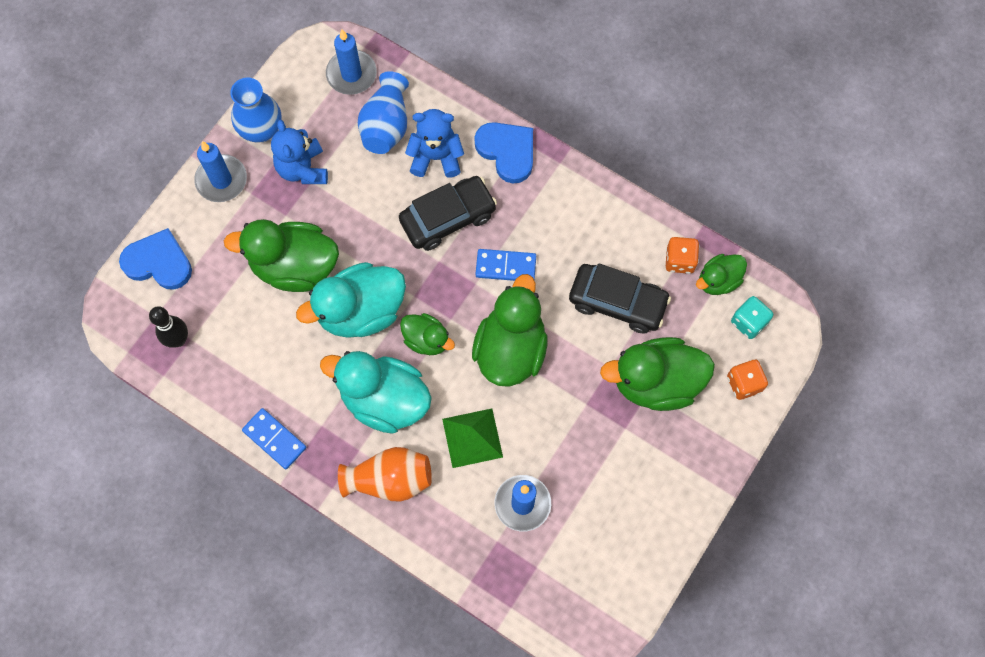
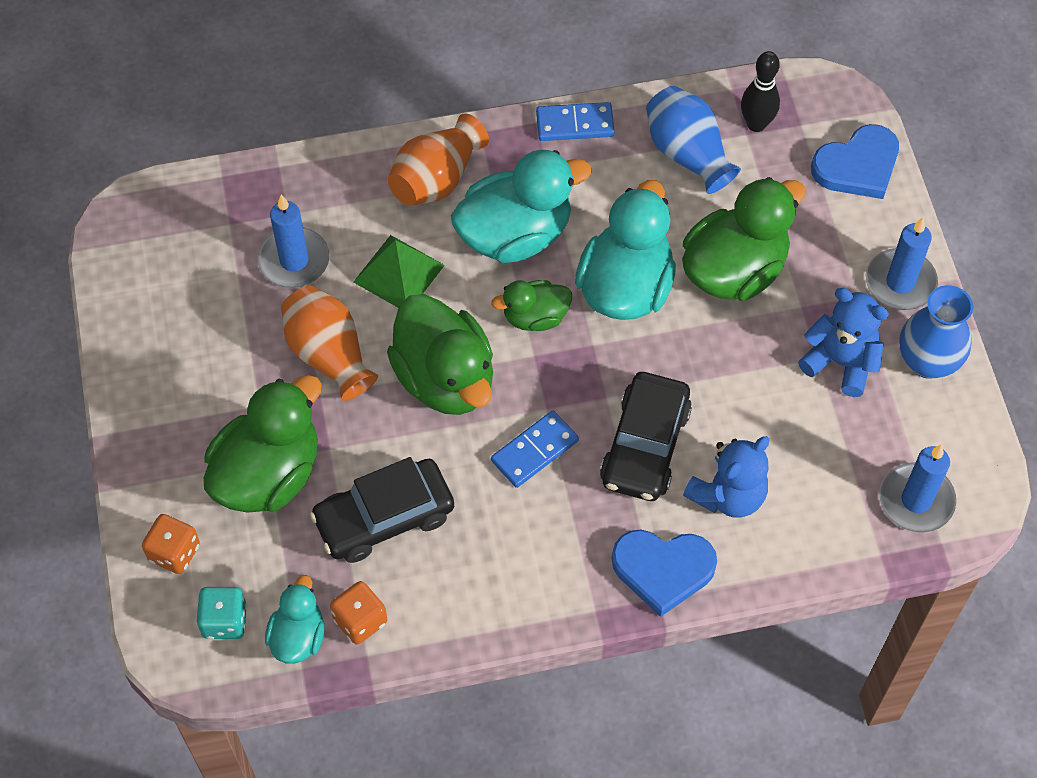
camera: 135 degrees right, 10 degrees down
(386, 125) = (816, 480): blue vase -> blue vase (687, 153)
(559, 423) = (329, 354): none -> orange vase
(718, 280) = (298, 636): green duck -> turquoise duck

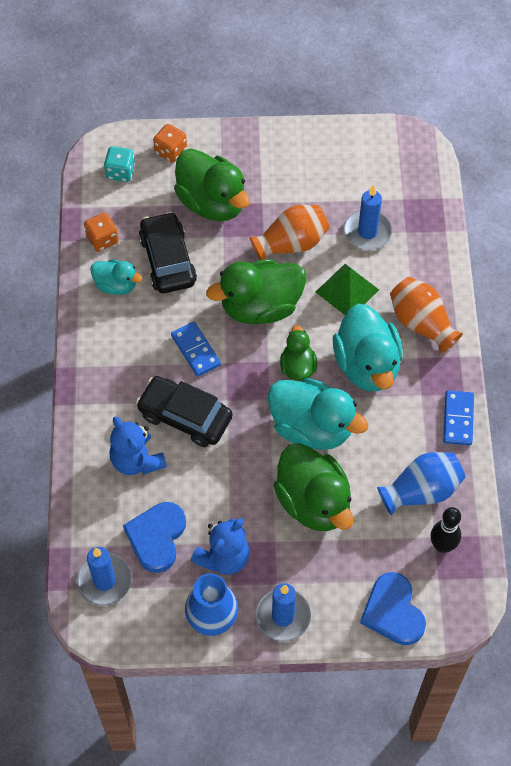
camera: 100 degrees right, 0 degrees up
(298, 636) = (101, 207): turquoise duck -> turquoise duck (116, 285)
(663, 570) = (93, 410): blue heart -> blue heart (157, 537)

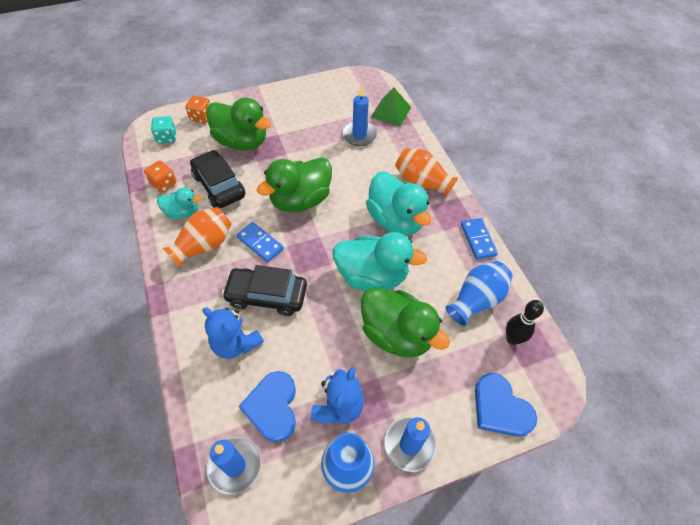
camera: 20 degrees left, 5 degrees down
(291, 243) = (308, 154): orange vase -> orange vase (204, 245)
(298, 367) = (344, 234): green duck -> none
(347, 290) = (360, 174): green pyramid -> green pyramid (391, 112)

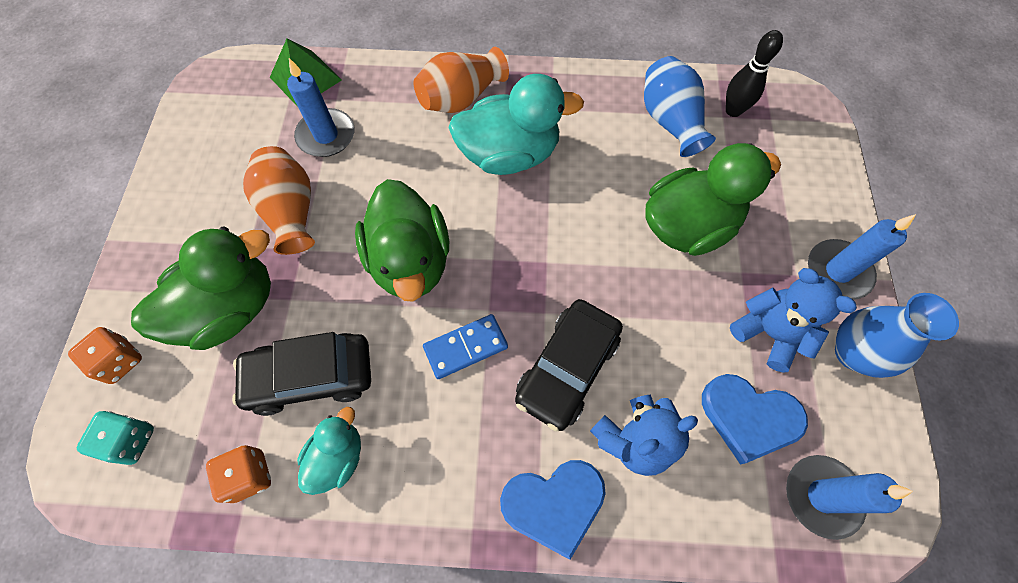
camera: 65 degrees left, 10 degrees up
(204, 245) = (429, 438): orange vase -> orange vase (291, 212)
(372, 276) = (589, 218): turquoise duck -> none
(478, 239) = (584, 80): blue domino -> none
(500, 408) = (814, 162): blue heart -> blue heart (553, 504)

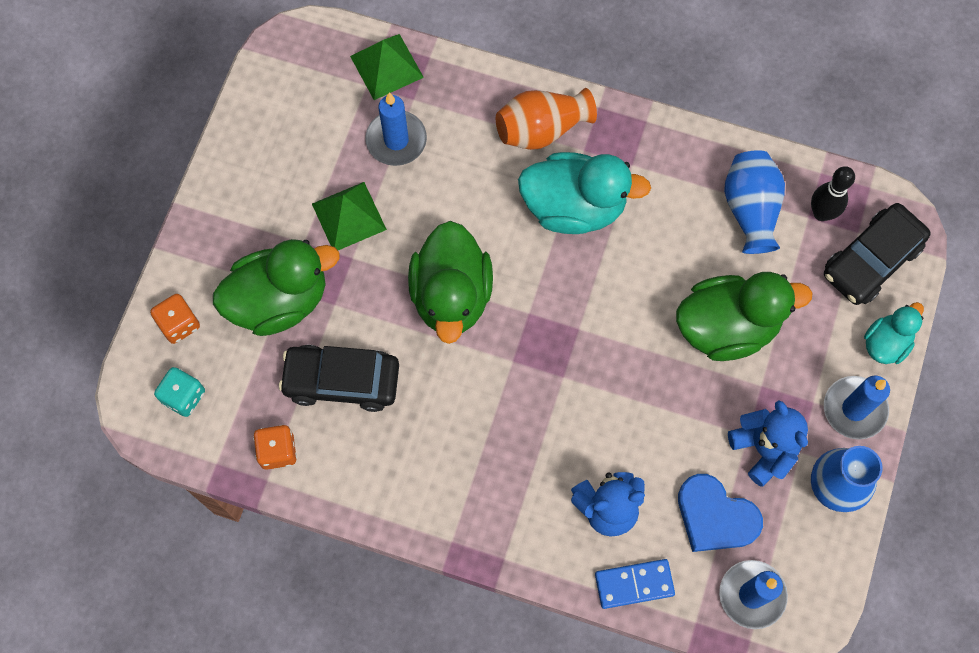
camera: 15 degrees right, 5 degrees up
(291, 212) = (349, 216): orange vase -> green pyramid
(338, 457) = (353, 455): turquoise duck -> turquoise duck (886, 343)
(465, 347) = (483, 390): blue domino -> blue domino (634, 584)
(553, 504) = (524, 540): blue heart -> none
(567, 368) = (568, 432): black car -> black car (871, 260)

